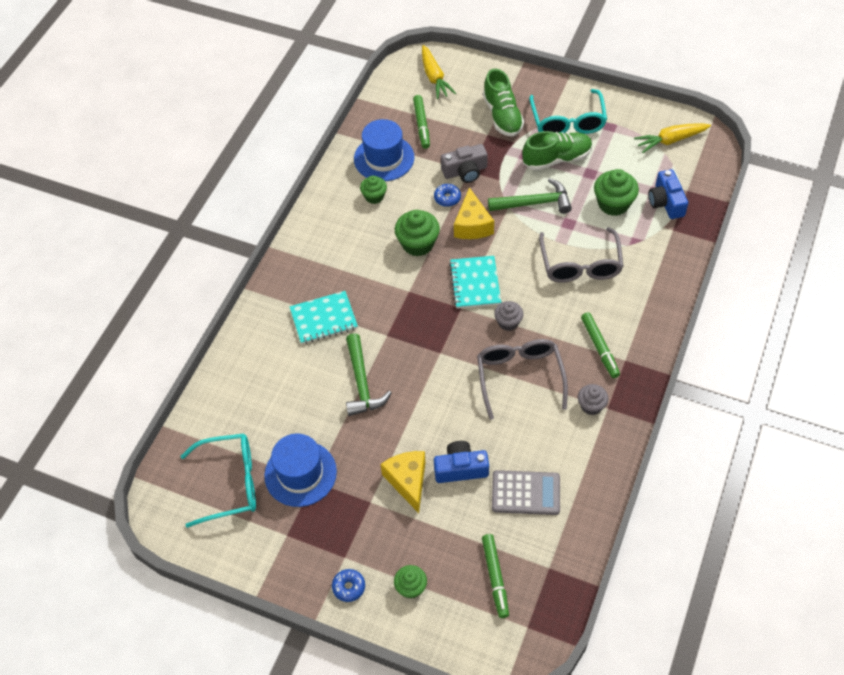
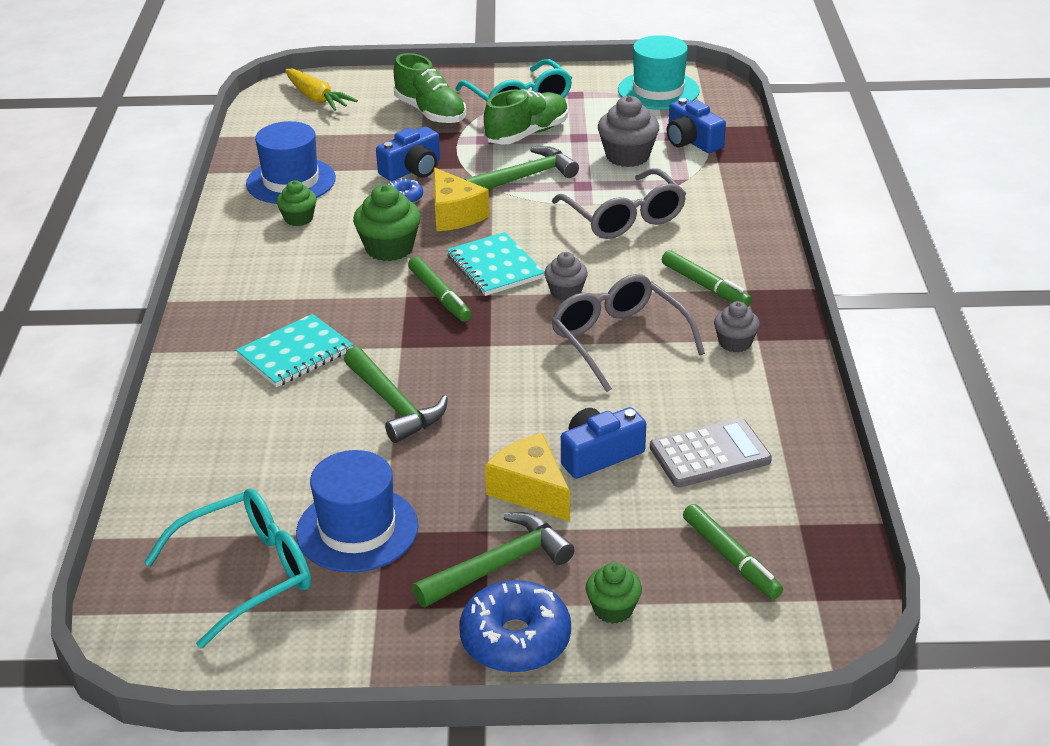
camera: 25 degrees left, 20 degrees down
(349, 587) = (515, 640): blue donut -> blue donut, size x1.93
(365, 530) = (499, 565): none -> green hammer
(422, 125) = (325, 141): green marker -> green marker (439, 295)
(465, 171) = (412, 169): grey camera -> blue camera
(613, 204) = (627, 156): green cupcake -> grey cupcake
(670, 140) = (658, 90): yellow carrot -> turquoise hat

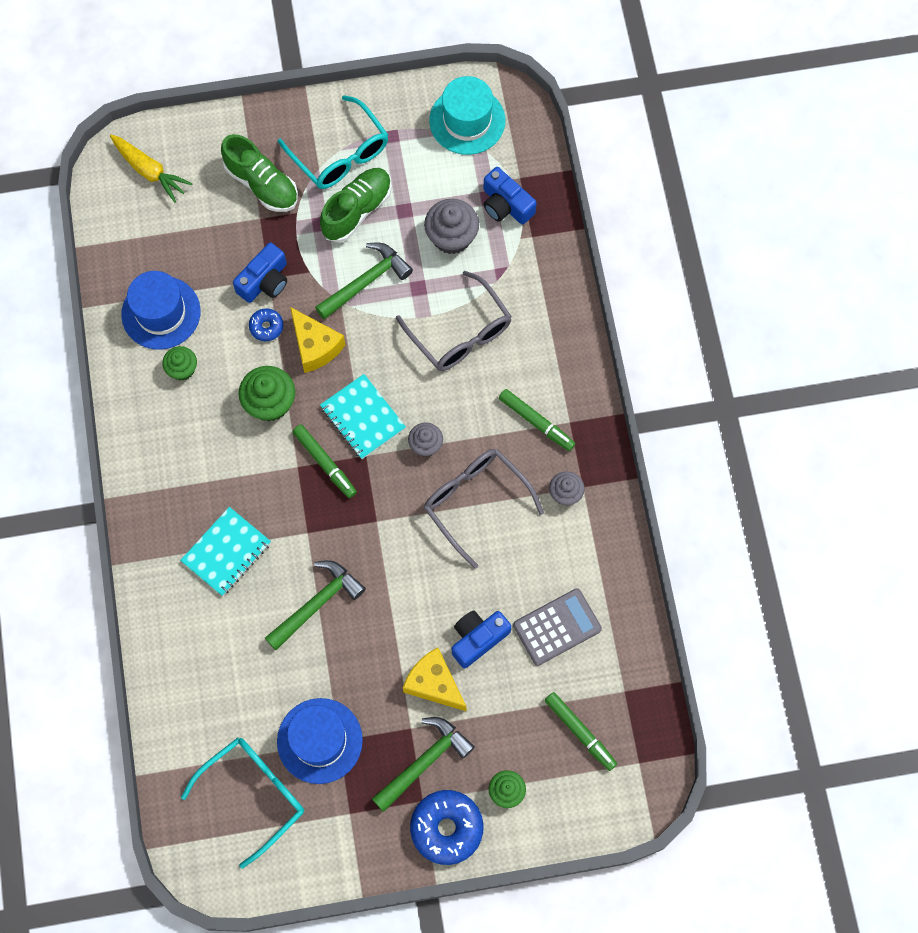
camera: 10 degrees left, 35 degrees up
(394, 404) = (317, 603): green hammer -> green hammer turned 90 degrees counterclockwise

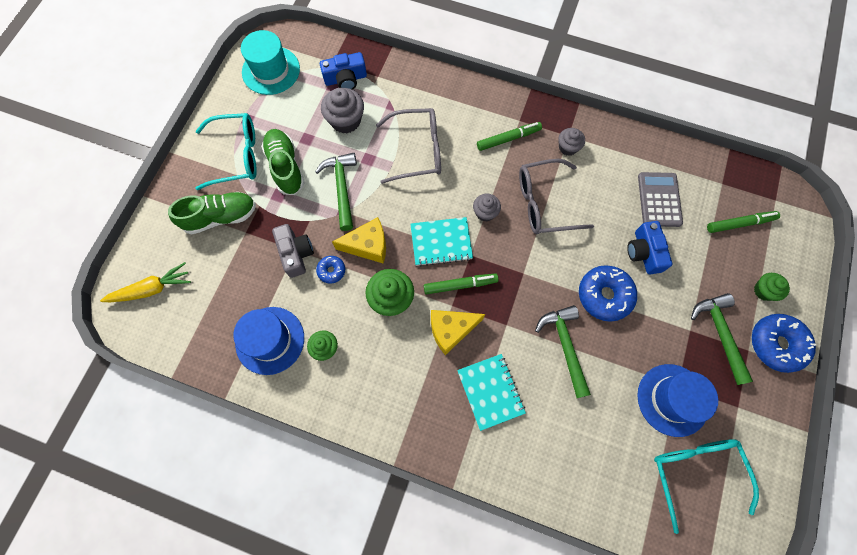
camera: 60 degrees left, 0 degrees up
(265, 281) = (296, 253): blue camera -> grey camera
(399, 618) = (604, 295): none -> blue donut
(434, 684) = (664, 297): yellow cheese -> yellow cheese (451, 330)

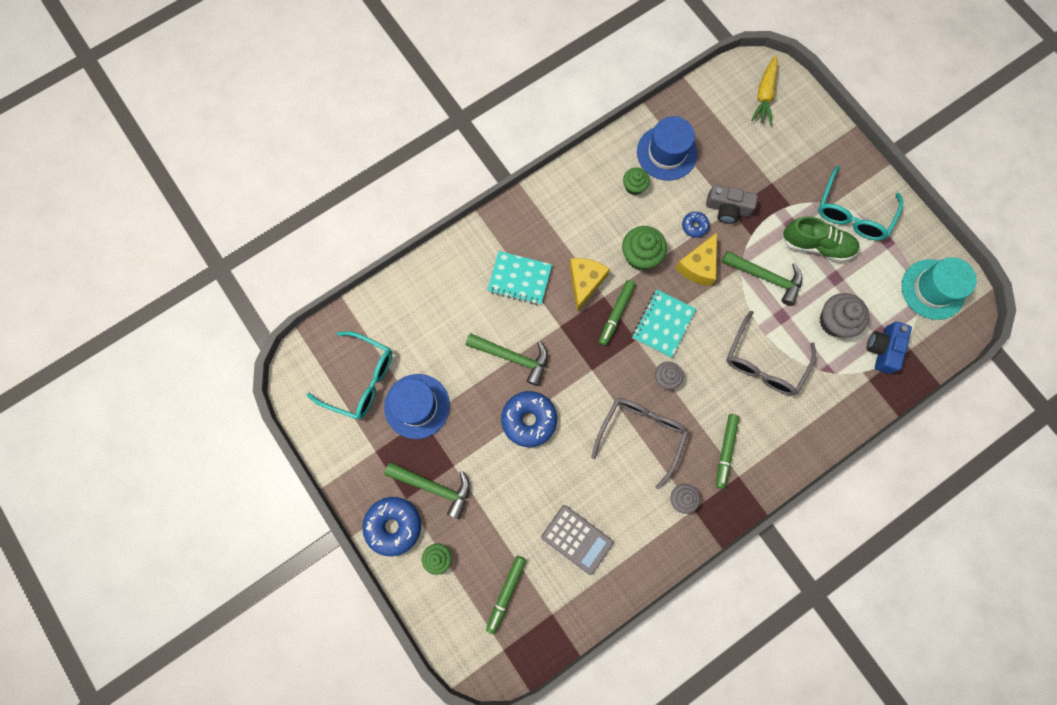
camera: 125 degrees right, 5 degrees up
(221, 217) = (798, 171): green shoe -> none
(644, 252) = (540, 484): blue camera -> none

